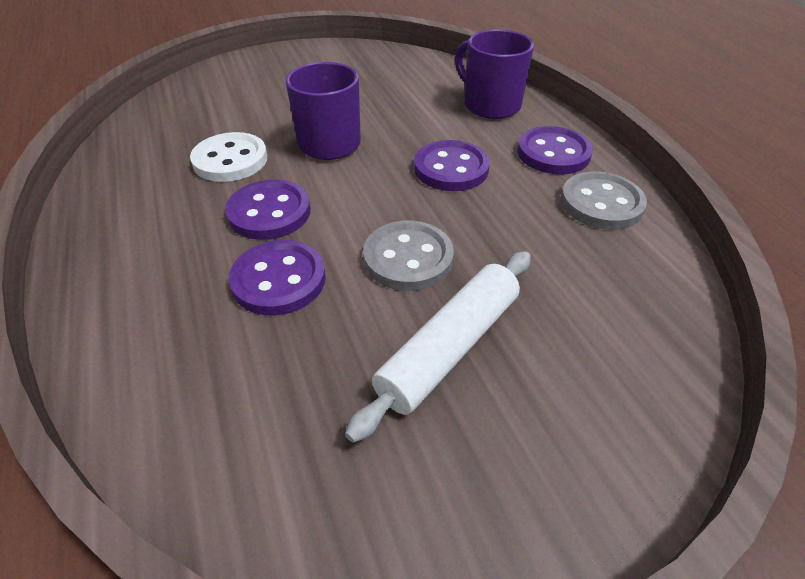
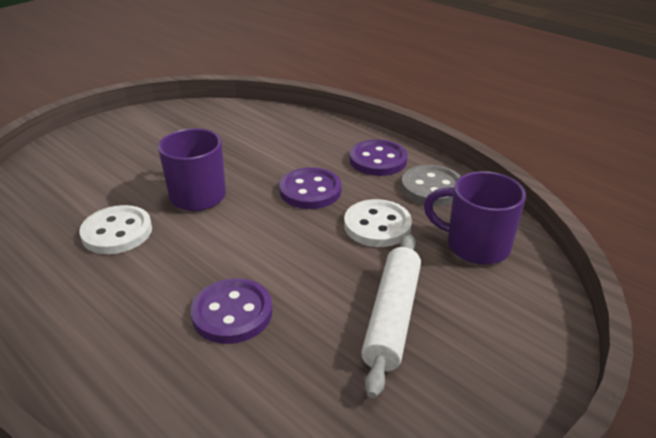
camera: 25 degrees left, 10 degrees down
(269, 212) = (185, 264): purple button -> none
(408, 258) = (322, 266): grey button -> none
(490, 105) = (308, 134): purple mug -> purple mug (475, 246)
(503, 230) = (377, 225): none -> white button

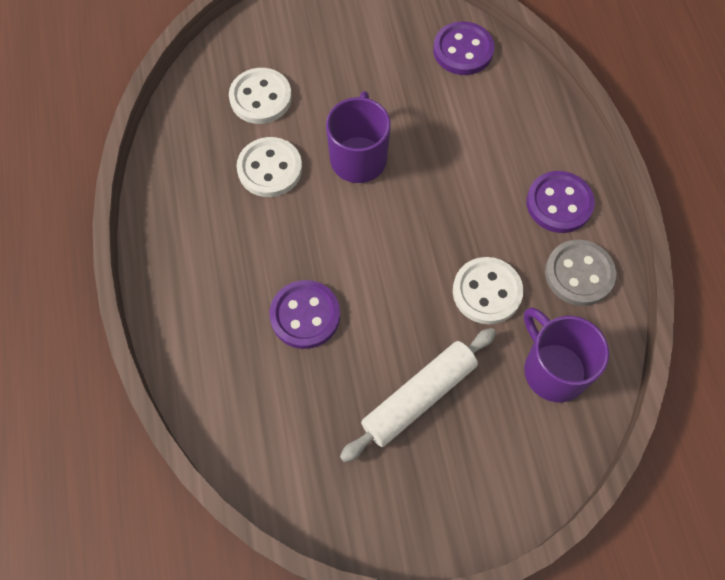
camera: 35 degrees right, 30 degrees up
(76, 194) = (260, 98): none -> white button
(310, 191) = (461, 210): purple button -> purple button (463, 50)

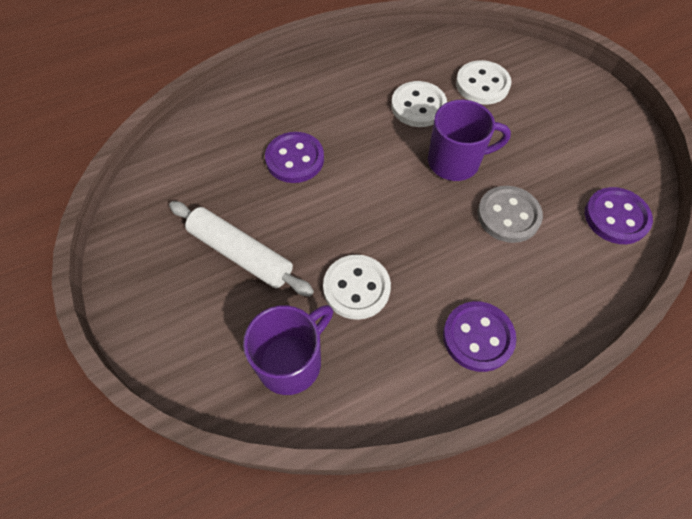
camera: 75 degrees right, 5 degrees down
(579, 274) = (403, 370): grey button -> grey button (508, 215)

